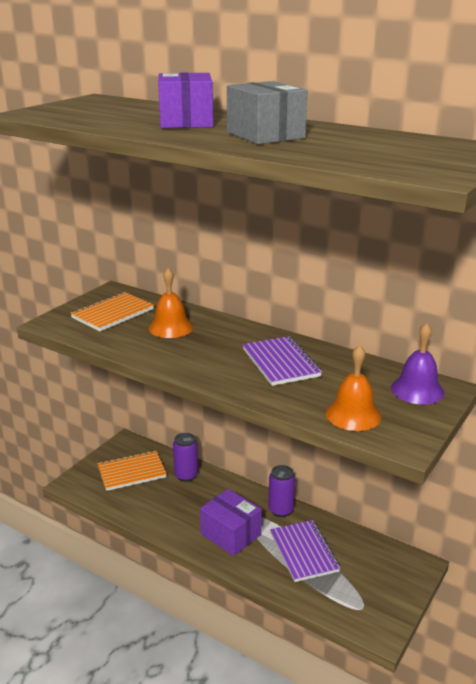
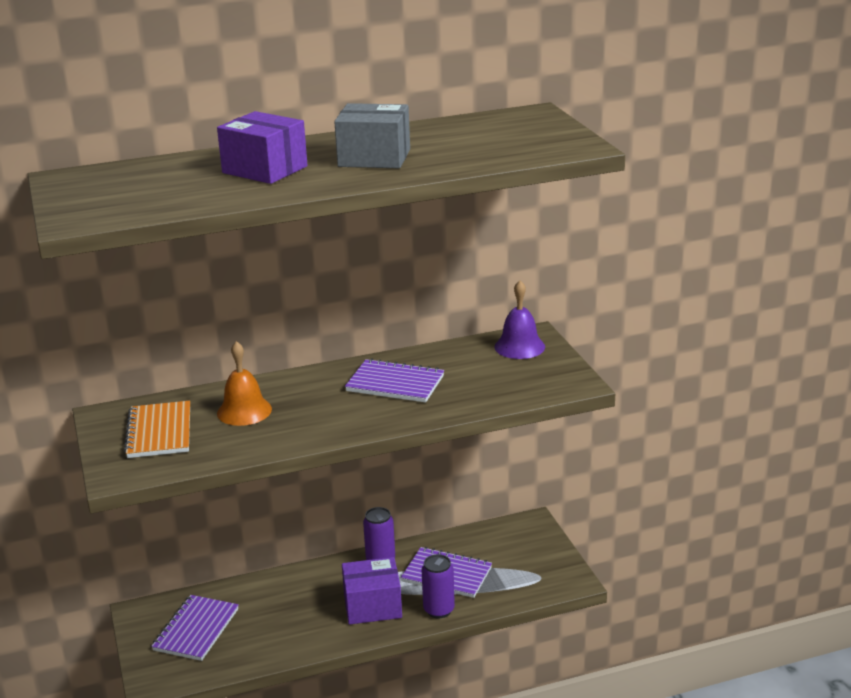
camera: 50 degrees left, 0 degrees up
(132, 472) = (196, 630): orange notebook -> purple notebook
(186, 475) = (253, 595): purple can -> purple can (439, 610)
(353, 415) = (515, 387): orange bell -> none

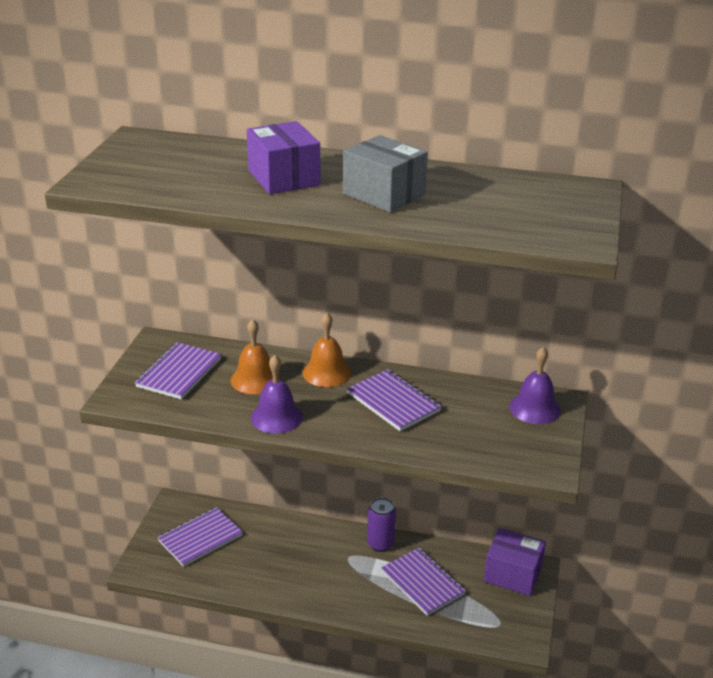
camera: 30 degrees right, 5 degrees up
(159, 432) = (179, 373): orange notebook -> purple notebook
(300, 432) = (276, 417): none -> purple bell
(308, 382) = (326, 372): none -> orange bell
(372, 606) = (341, 582): purple box -> purple box (513, 574)
(439, 610) = (390, 612): purple can -> none

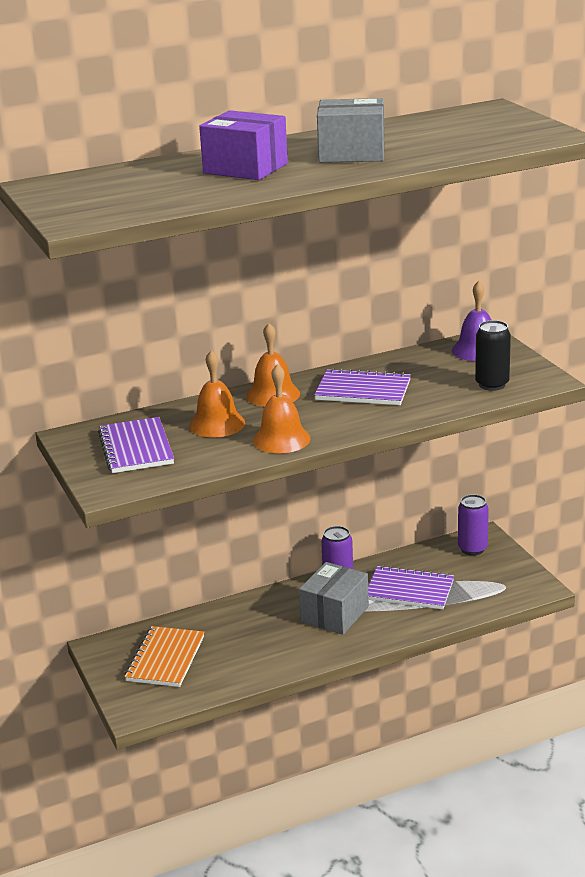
camera: 35 degrees left, 5 degrees down
(200, 538) = (165, 659): purple notebook -> orange notebook
(276, 417) = (281, 439): purple bell -> orange bell
(346, 571) = (335, 614): none -> grey box
(499, 449) = (492, 384): none -> black can
(513, 574) = (472, 549): purple box -> purple can

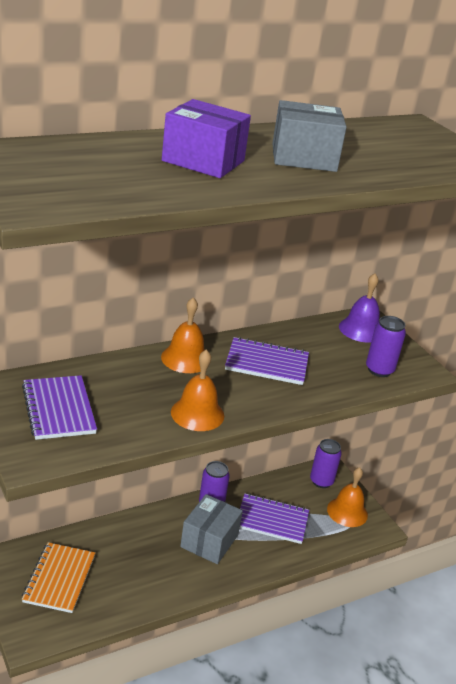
camera: 10 degrees left, 5 degrees up
(217, 424) = (135, 388): orange bell -> orange bell (347, 512)
(492, 384) = (379, 370): black can -> purple can

